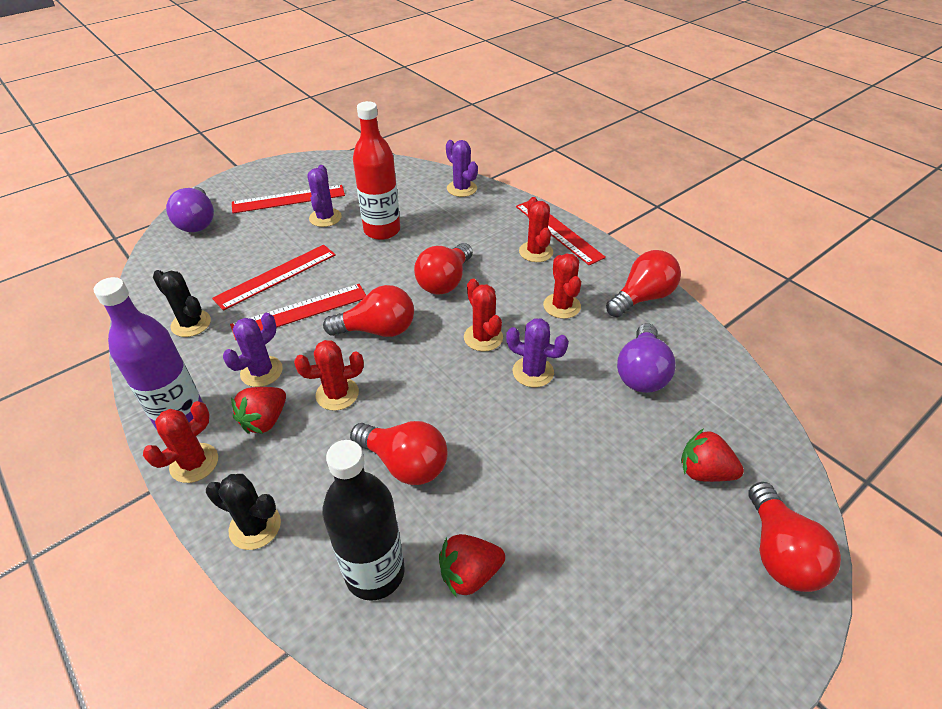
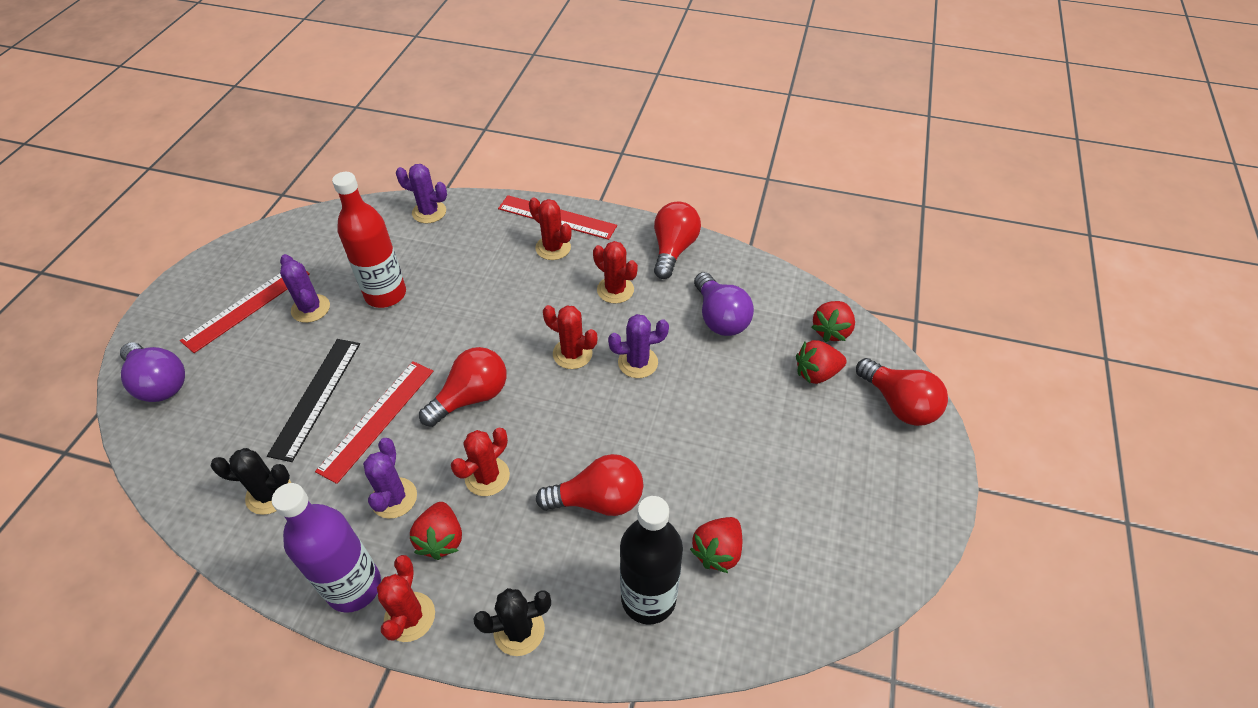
camera: 35 degrees left, 5 degrees up
(276, 276) = (316, 397): red ruler -> black ruler
(445, 281) = (494, 317): red light bulb -> none
(752, 441) = (831, 331): none -> red strawberry

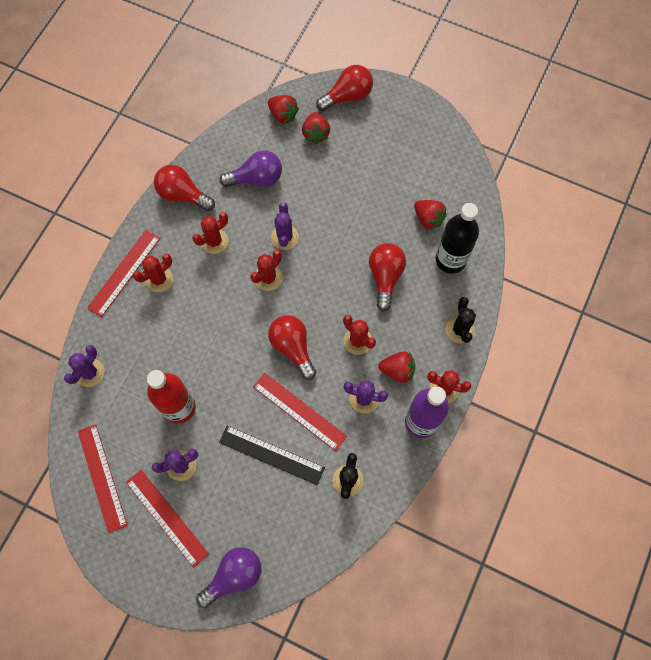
camera: 80 degrees left, 20 degrees up
(303, 244) = (102, 477): none -> red ruler

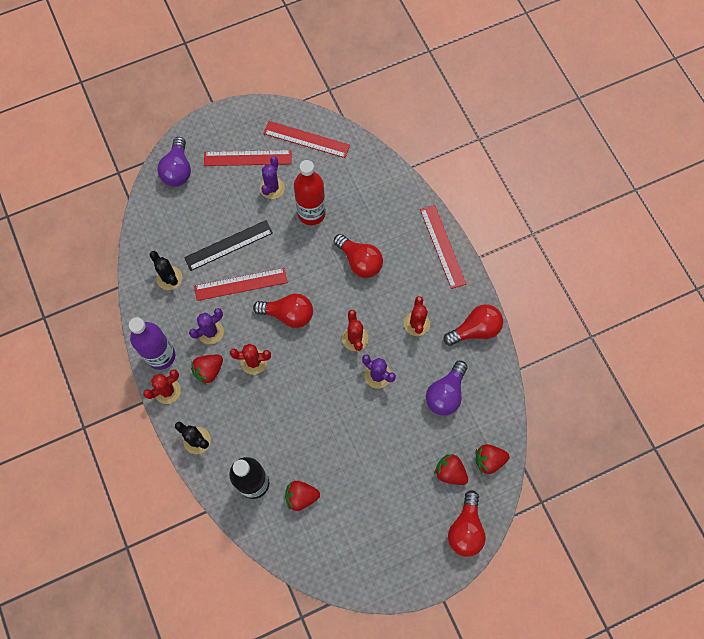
camera: 130 degrees right, 0 degrees up
(90, 373) = (384, 177): purple cactus -> none
(159, 279) = (417, 265): red cactus -> none
(385, 277) = (283, 422): red light bulb -> red light bulb (359, 261)

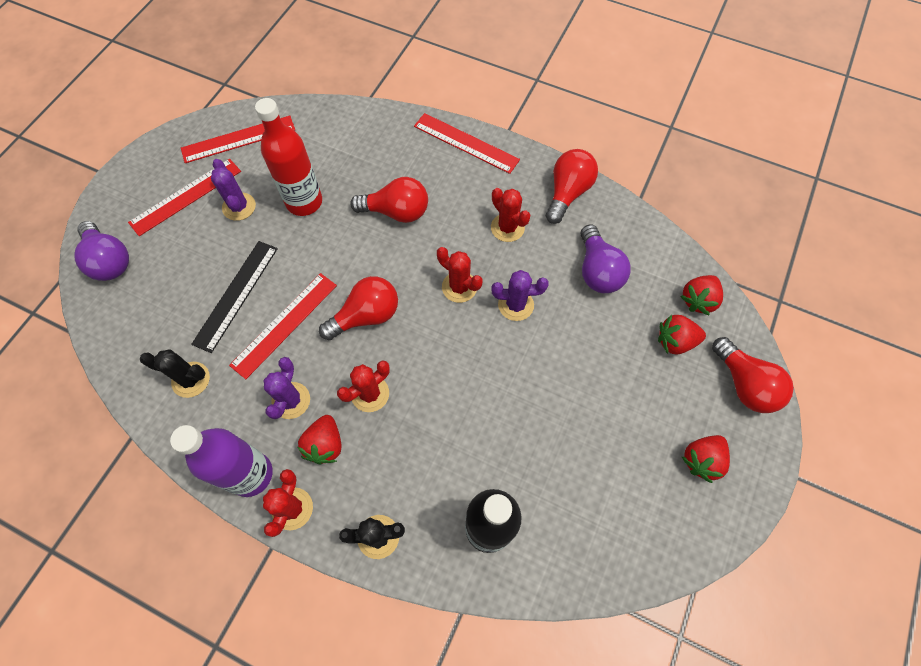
camera: 40 degrees left, 5 degrees down
(301, 497) = (554, 497): red strawberry -> red strawberry (701, 460)

